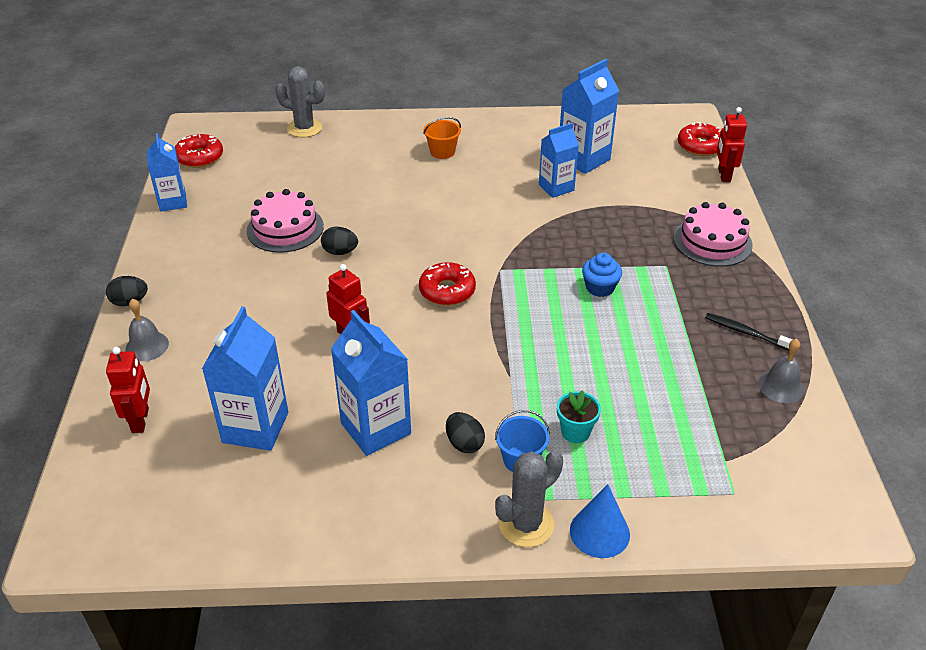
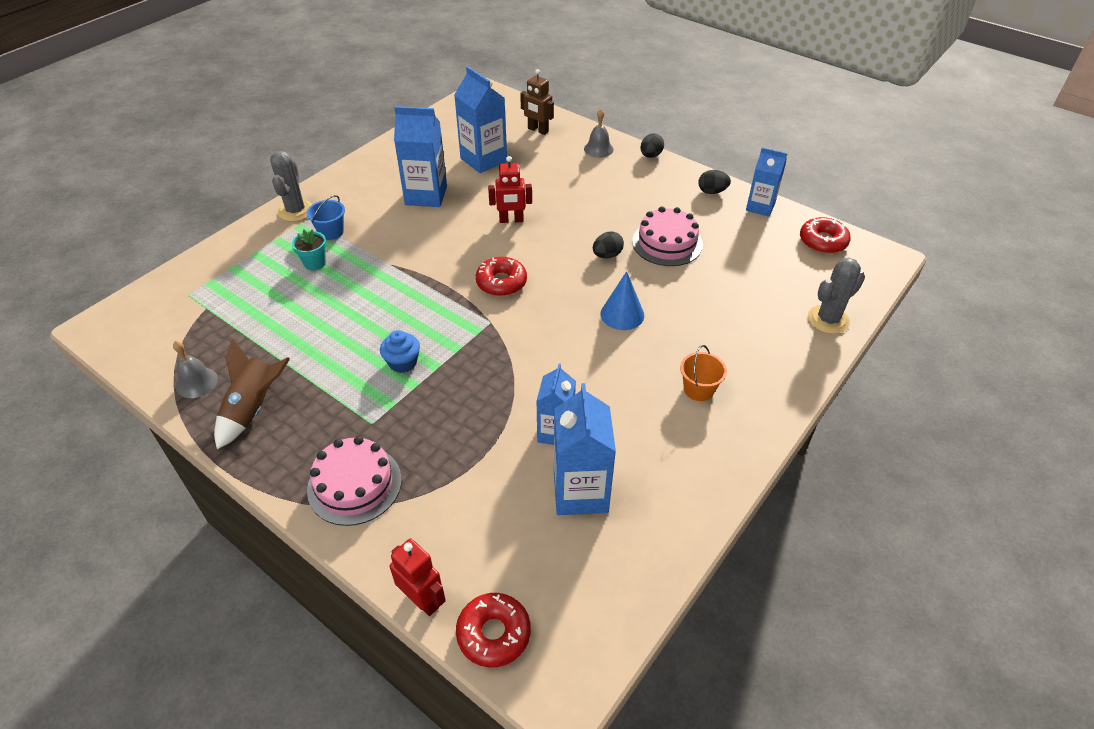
camera: 130 degrees right, 5 degrees up
(141, 420) = (538, 130): red robot -> brown robot
(464, 444) = (370, 219): black egg -> black egg (712, 192)
(599, 532) = (253, 231): blue cone -> blue cone (622, 314)
(746, 332) = (254, 408): black toothbrush -> brown rocket

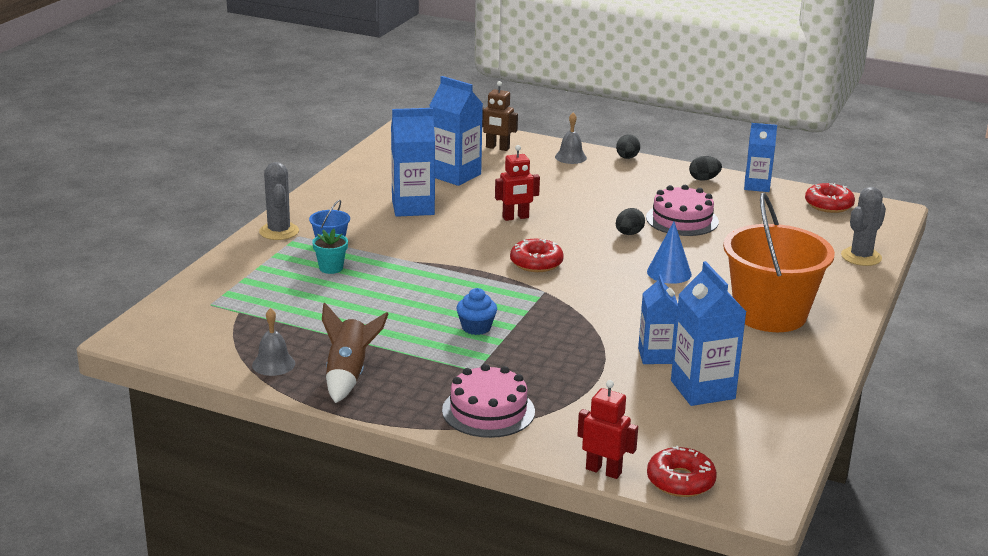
camera: 15 degrees left, 20 degrees down
(698, 389) = (770, 314): orange bucket -> orange bucket, size x2.44

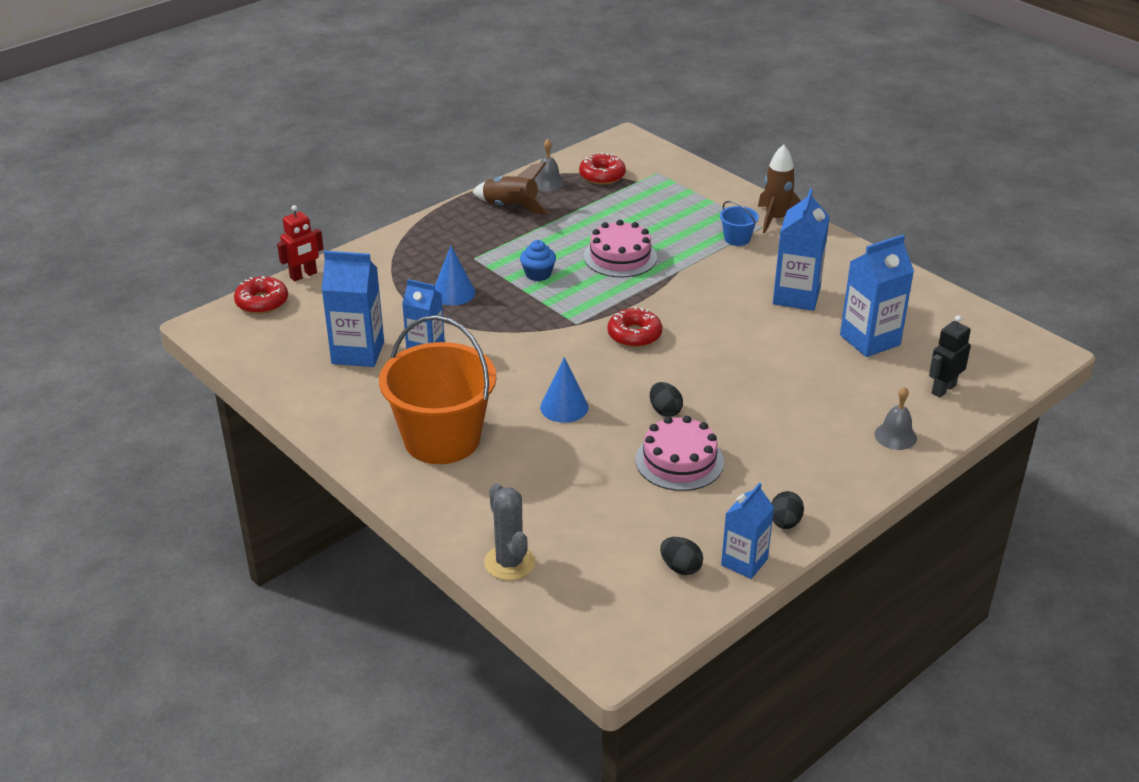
camera: 115 degrees right, 10 degrees up
(279, 231) = (775, 219): grey cactus -> brown rocket
(331, 268) = (688, 231): turquoise flower pot -> none
(488, 411) = (415, 250): pink cake -> pink cake (620, 257)
(497, 148) = (943, 389): brown robot -> black robot
(515, 218) = (742, 350): red robot -> none
(551, 365) = (453, 293): none -> blue cone
(627, 158) = (878, 481): black egg -> black egg (680, 567)
(828, 205) = (657, 603): red donut -> red donut (602, 175)

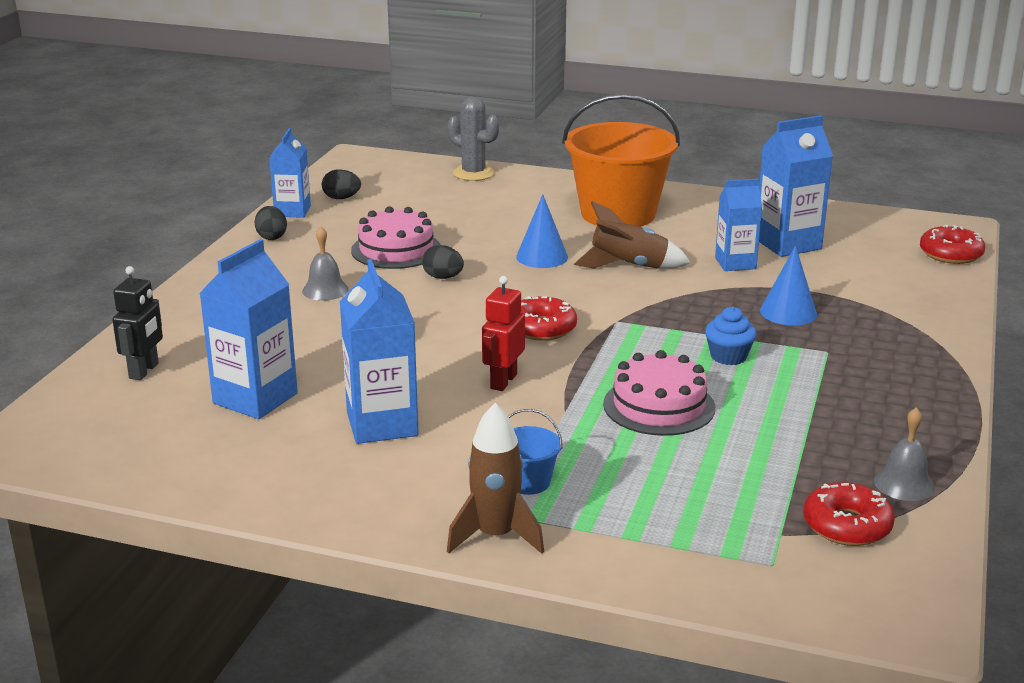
camera: 150 degrees right, 10 degrees down
(303, 275) = (964, 284): red robot -> red robot (503, 381)
(510, 207) = (891, 428): brown rocket -> brown rocket (629, 266)
(895, 436) = (189, 316): grey bell -> grey bell (325, 290)

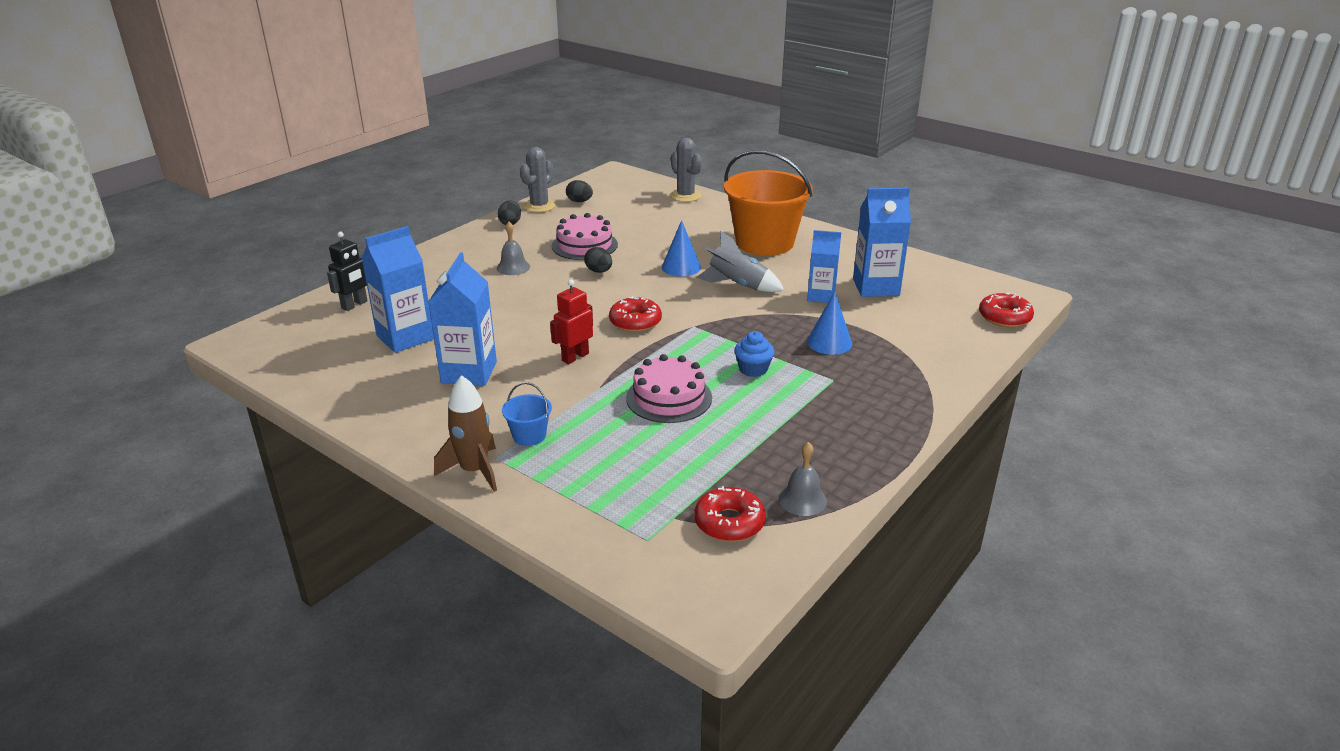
camera: 20 degrees right, 5 degrees up
(292, 211) = (539, 206): blue carton -> grey cactus
(629, 266) = (738, 285): brown rocket -> grey rocket

